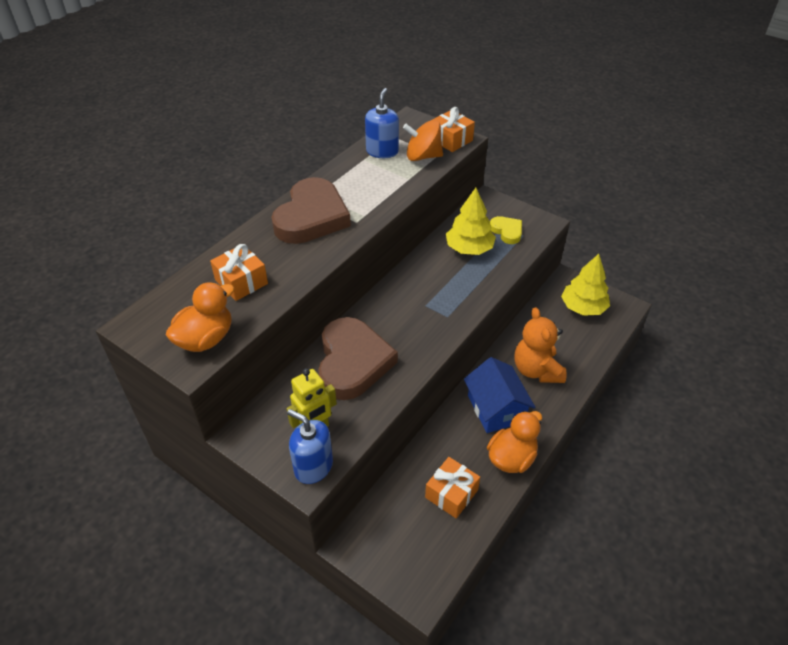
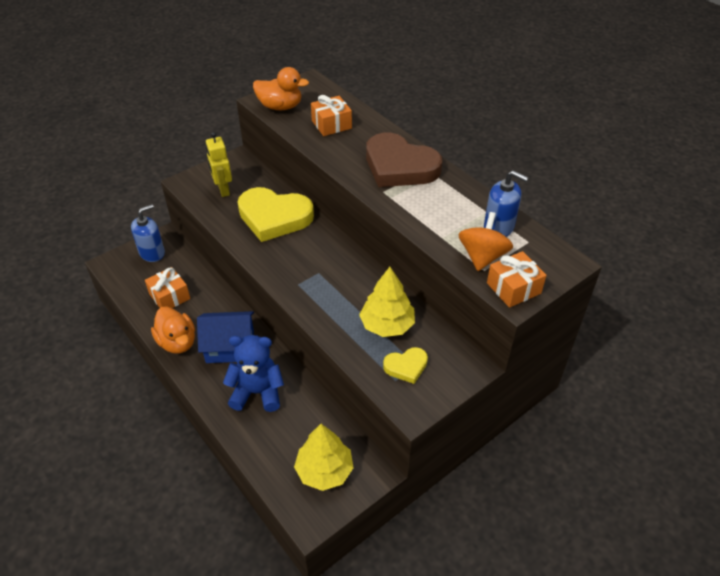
camera: 105 degrees right, 0 degrees up
(206, 339) = (280, 107): orange duck -> orange duck turned 45 degrees counterclockwise
(313, 466) = (193, 186): blue soap dispenser -> blue soap dispenser (152, 253)
(352, 362) = (274, 217): brown heart -> yellow heart
(536, 370) = (257, 392): orange teddy bear -> blue teddy bear

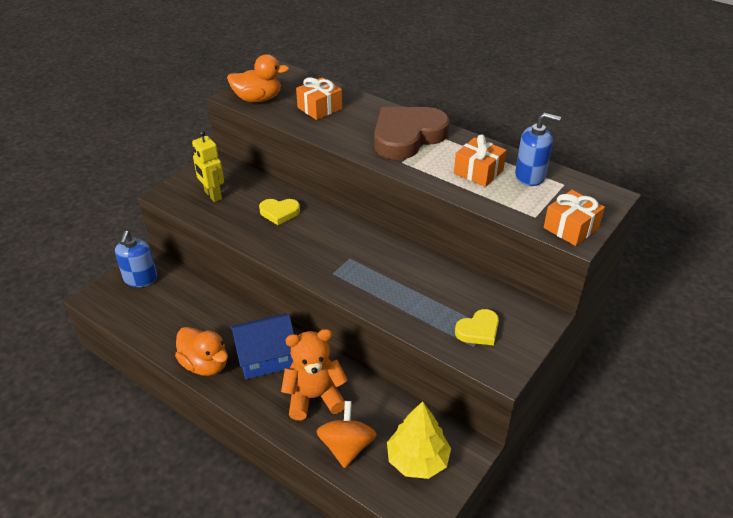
camera: 15 degrees left, 5 degrees down
(152, 253) = (140, 279): blue soap dispenser -> blue soap dispenser turned 150 degrees clockwise
(169, 296) = (178, 319): orange gift -> orange gift (478, 172)
(257, 392) = (314, 397): blue teddy bear -> orange teddy bear
(274, 217) = (279, 213): yellow heart -> yellow heart, size x0.49
(387, 325) = (441, 295): yellow tree -> none
(399, 166) = (407, 136): brown heart -> brown heart turned 120 degrees clockwise
(482, 256) = (527, 205): orange spinning top -> orange spinning top (346, 447)

